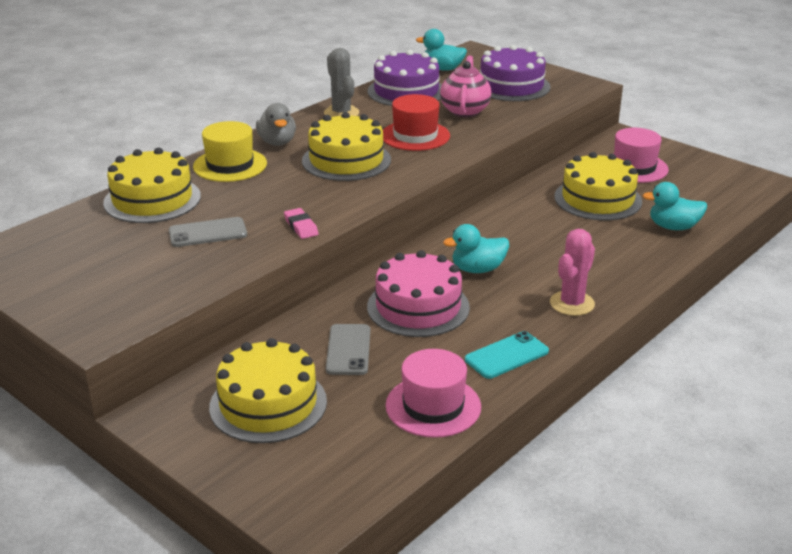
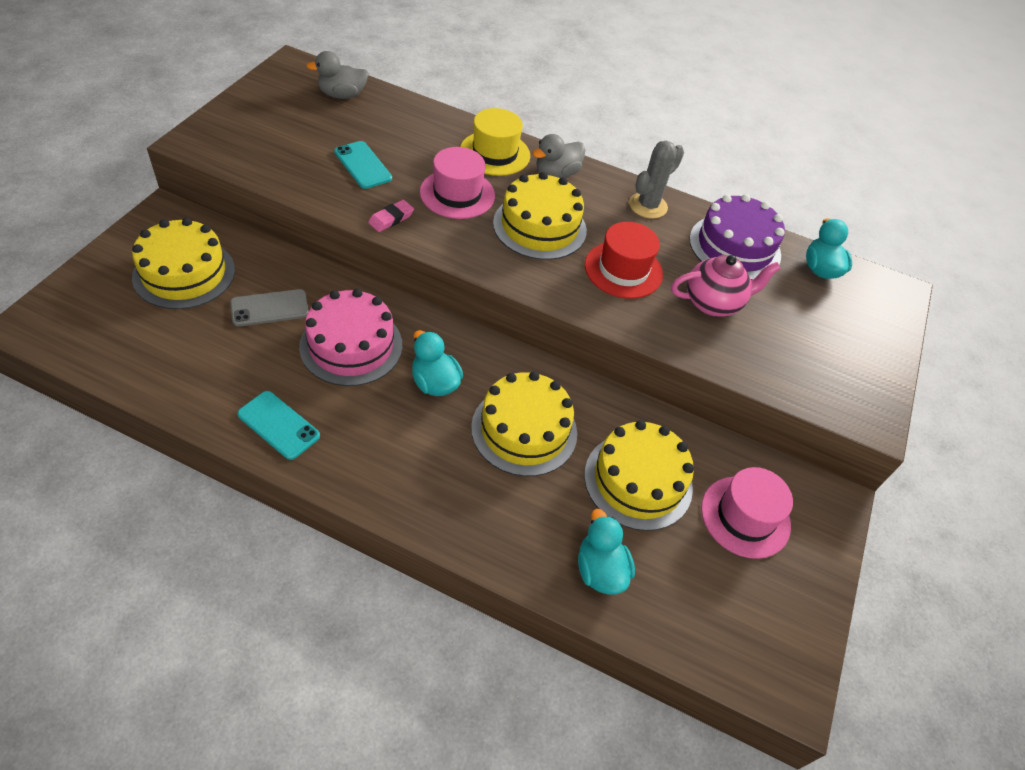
camera: 65 degrees right, 20 degrees up
(71, 233) = (342, 95): none -> grey duck
(152, 199) = (412, 123): yellow cake -> yellow cake (524, 430)
(208, 233) = (363, 165): grey phone -> turquoise phone
(433, 406) = (189, 379): pink hat -> pink hat (457, 194)
(511, 86) = (813, 339): purple cake -> none
(572, 303) = (388, 473): pink cactus -> none

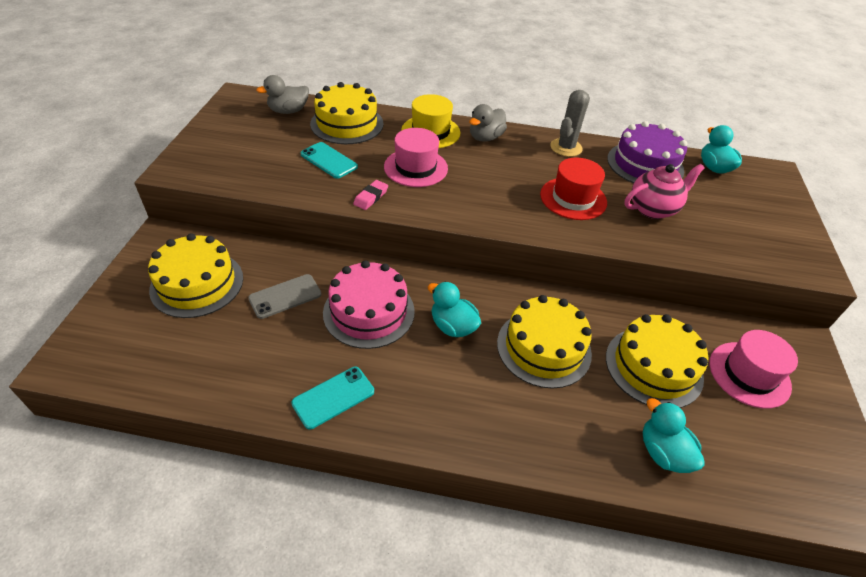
camera: 10 degrees left, 5 degrees down
(279, 425) = (333, 397): turquoise phone -> turquoise phone turned 60 degrees counterclockwise
(539, 226) = (492, 179): yellow cake -> yellow cake (347, 124)

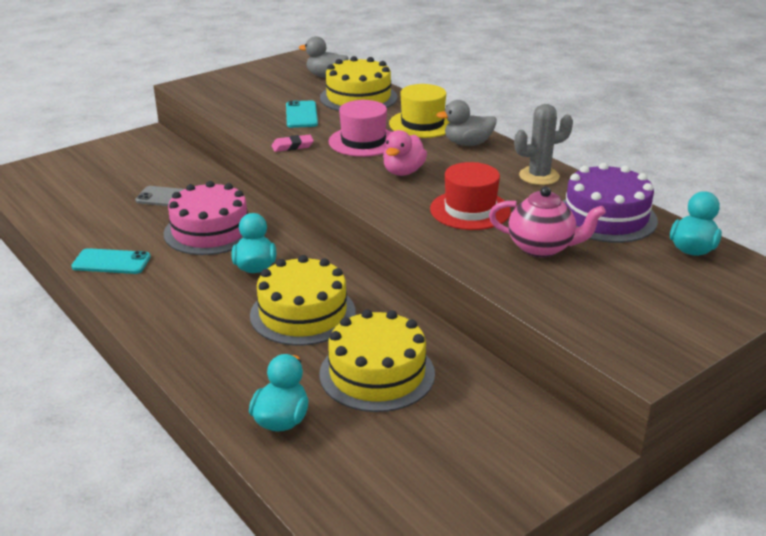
camera: 45 degrees right, 15 degrees down
(197, 283) = (129, 168): yellow cake -> none
(485, 184) = (403, 172): none -> pink duck
(749, 374) = (464, 429): pink hat -> none

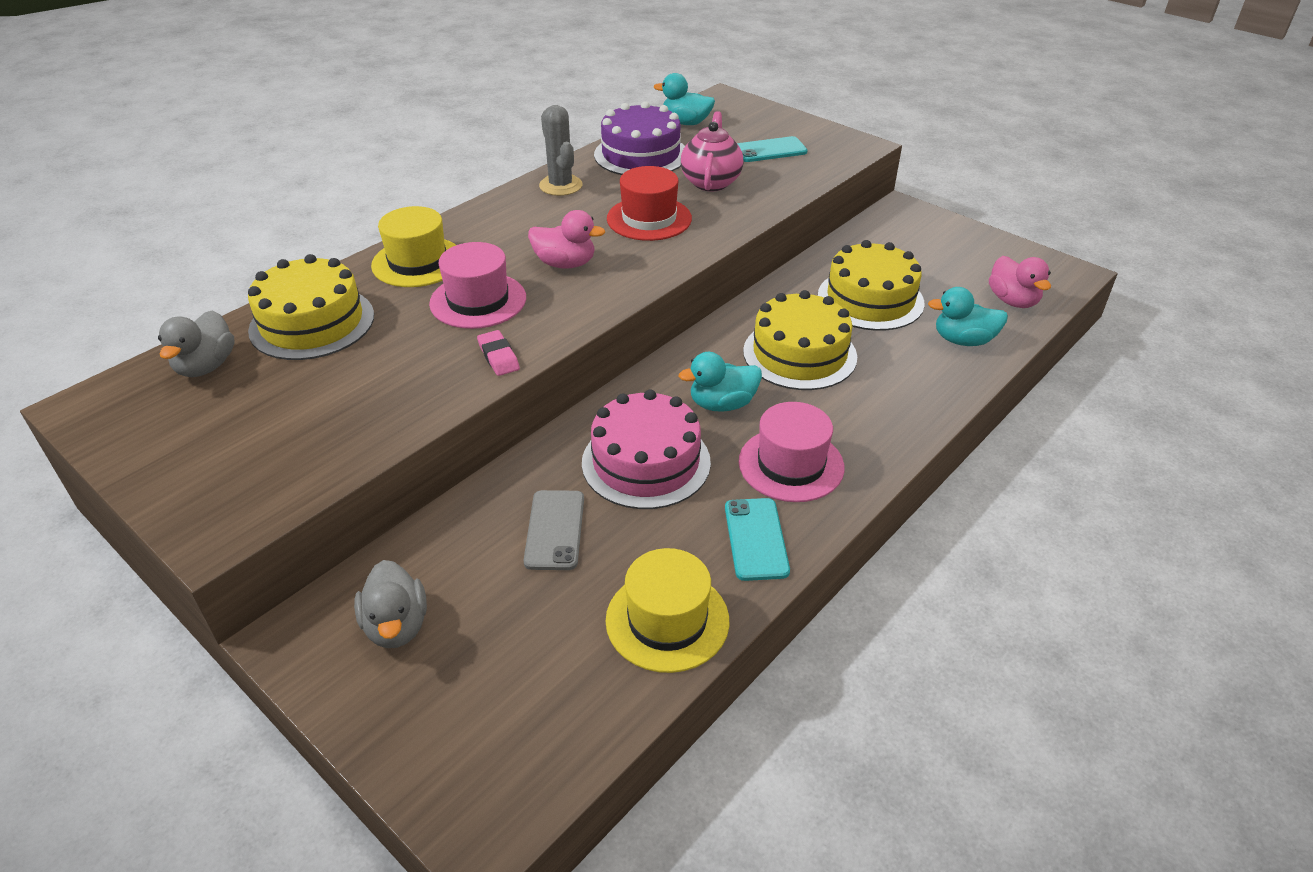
camera: 100 degrees left, 10 degrees up
(75, 226) = (667, 620): none -> yellow hat
(170, 286) = (791, 464): none -> pink hat
(301, 115) = (379, 366): turquoise phone -> turquoise phone (770, 150)
(341, 485) = (1012, 301): none -> pink duck
(467, 143) = (479, 228): grey duck -> grey duck (396, 626)

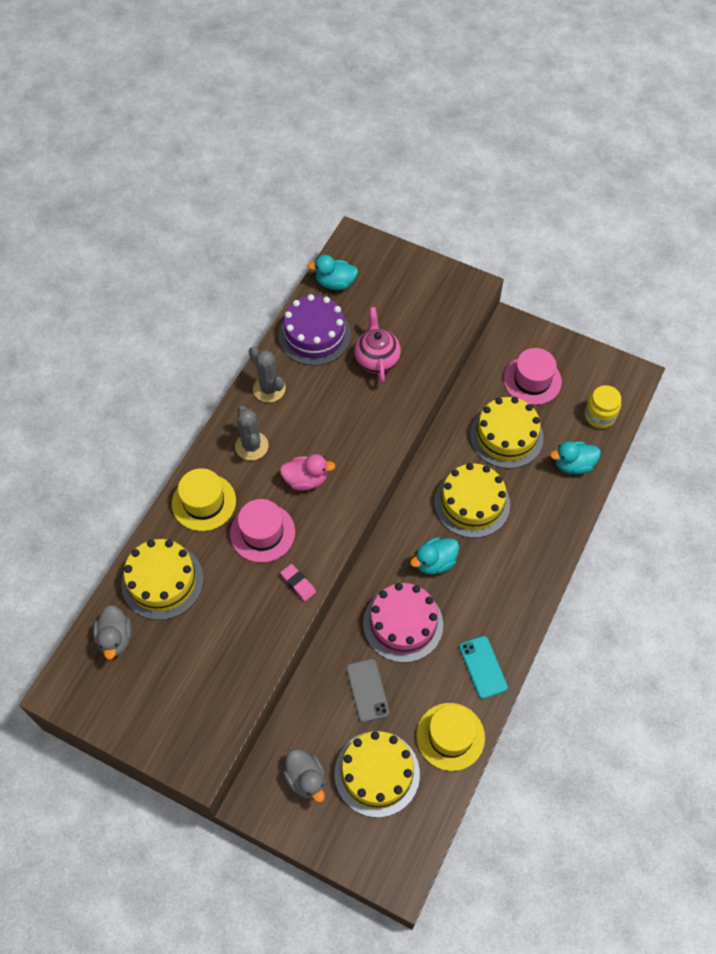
camera: 15 degrees left, 20 degrees up
(510, 226) = (251, 446): none -> grey cactus
(518, 645) = (377, 773): none -> yellow cake
(649, 219) = (346, 415): red hat -> none
(770, 150) = (409, 308): turquoise phone -> none
(791, 464) = (489, 604): pink hat -> pink hat (532, 380)
(1012, 301) = (599, 416): pink duck -> yellow jar

